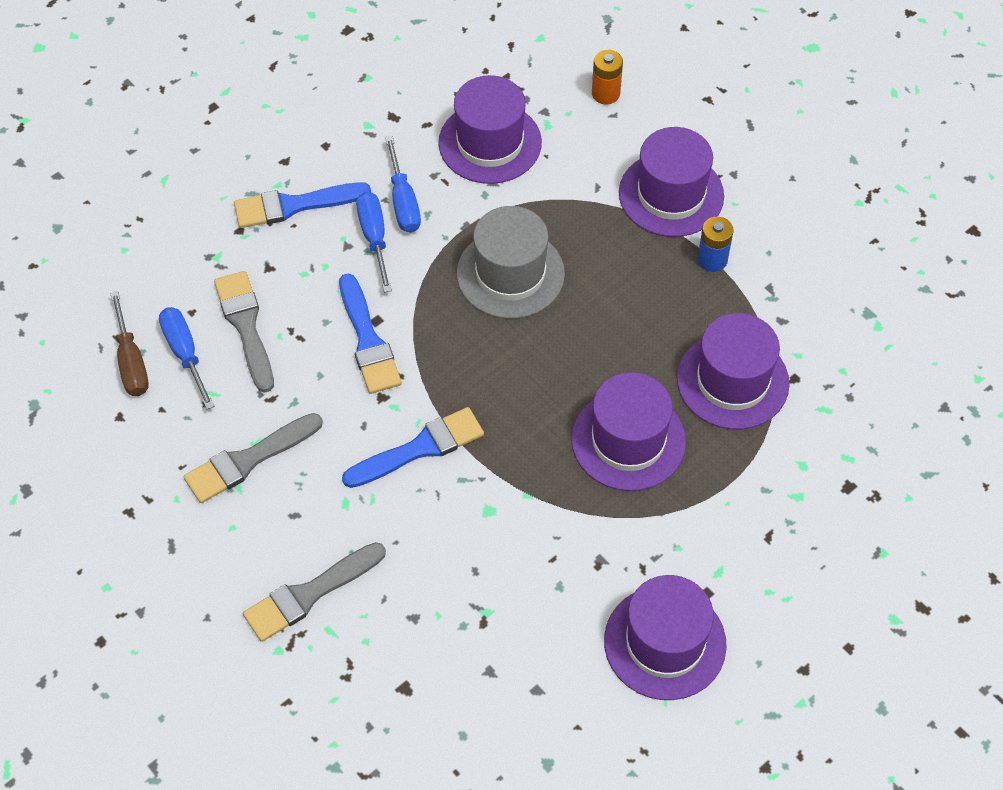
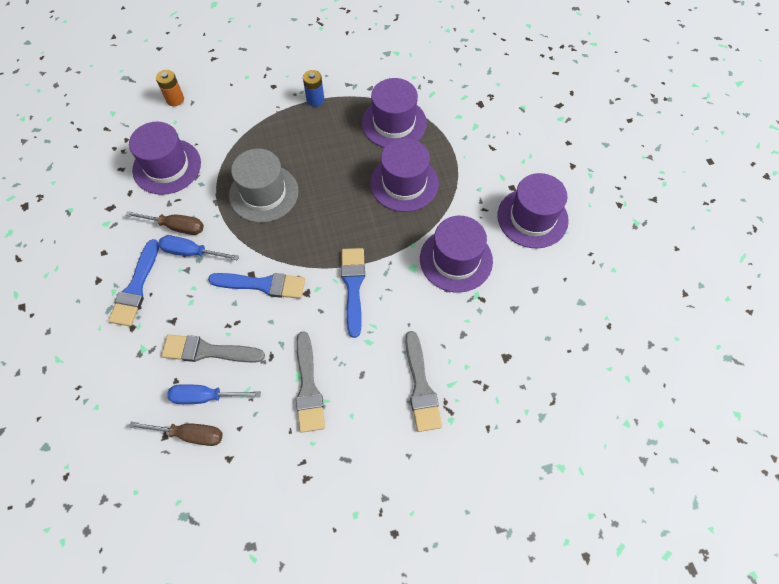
camera: 65 degrees left, 5 degrees up
(403, 201) = (176, 227): blue screwdriver -> brown screwdriver
(671, 194) = (262, 99): purple hat -> purple hat (456, 260)

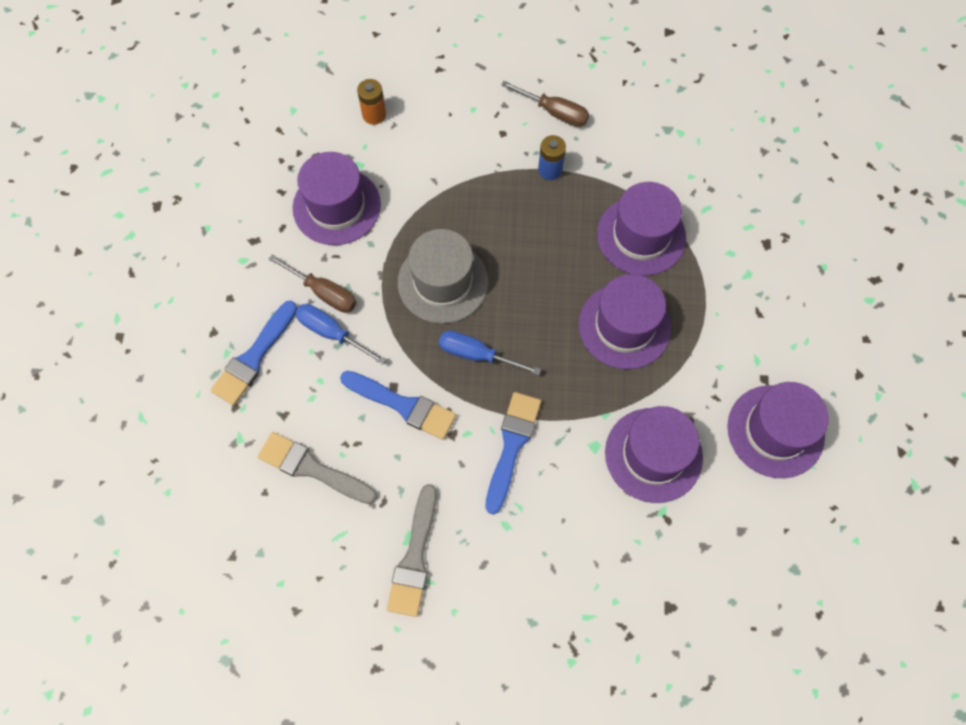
camera: 20 degrees right, 5 degrees up
(189, 434) = (260, 565): brown screwdriver -> brown screwdriver (554, 112)
(205, 397) = (292, 525): blue screwdriver -> blue screwdriver (477, 355)
(421, 386) = (549, 606): grey brush -> none

